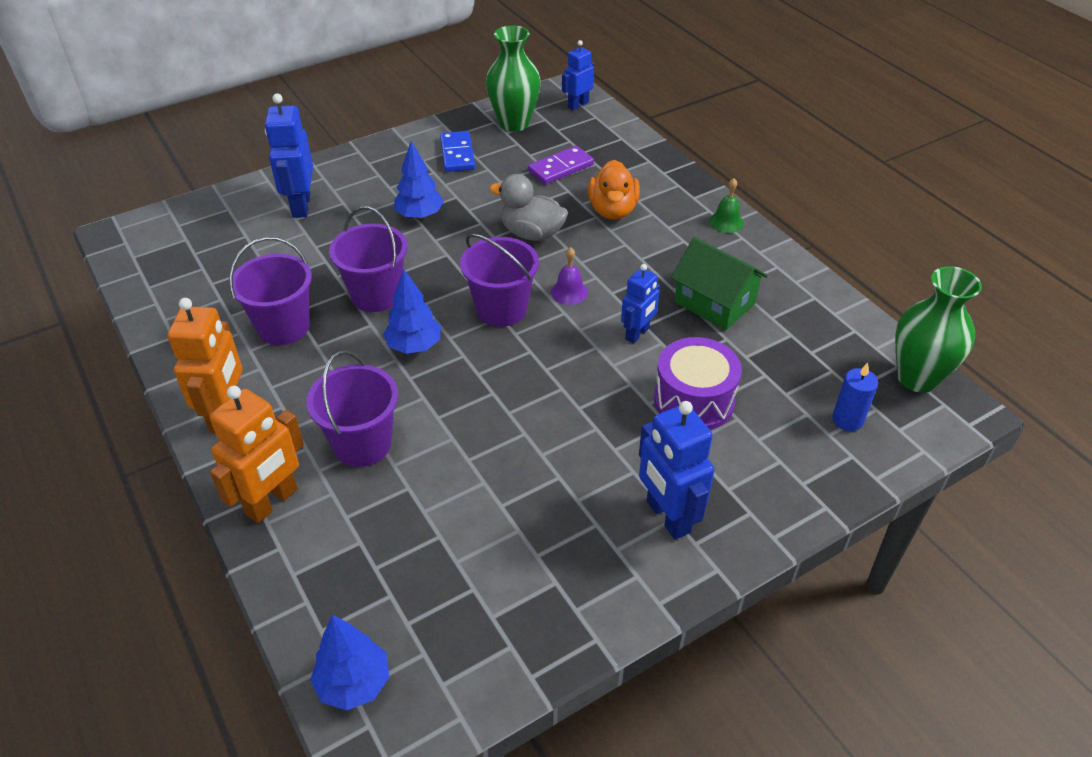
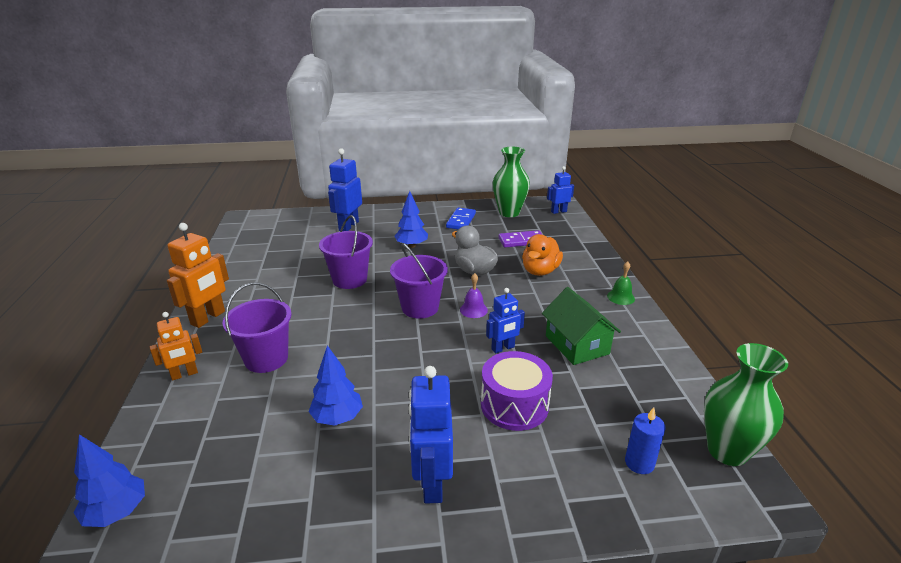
camera: 25 degrees right, 15 degrees down
(272, 502) = (184, 374): orange robot -> orange robot, size x0.63
(283, 327) = (282, 282): purple bucket -> none
(414, 346) = (347, 313): blue tree -> blue tree (337, 418)

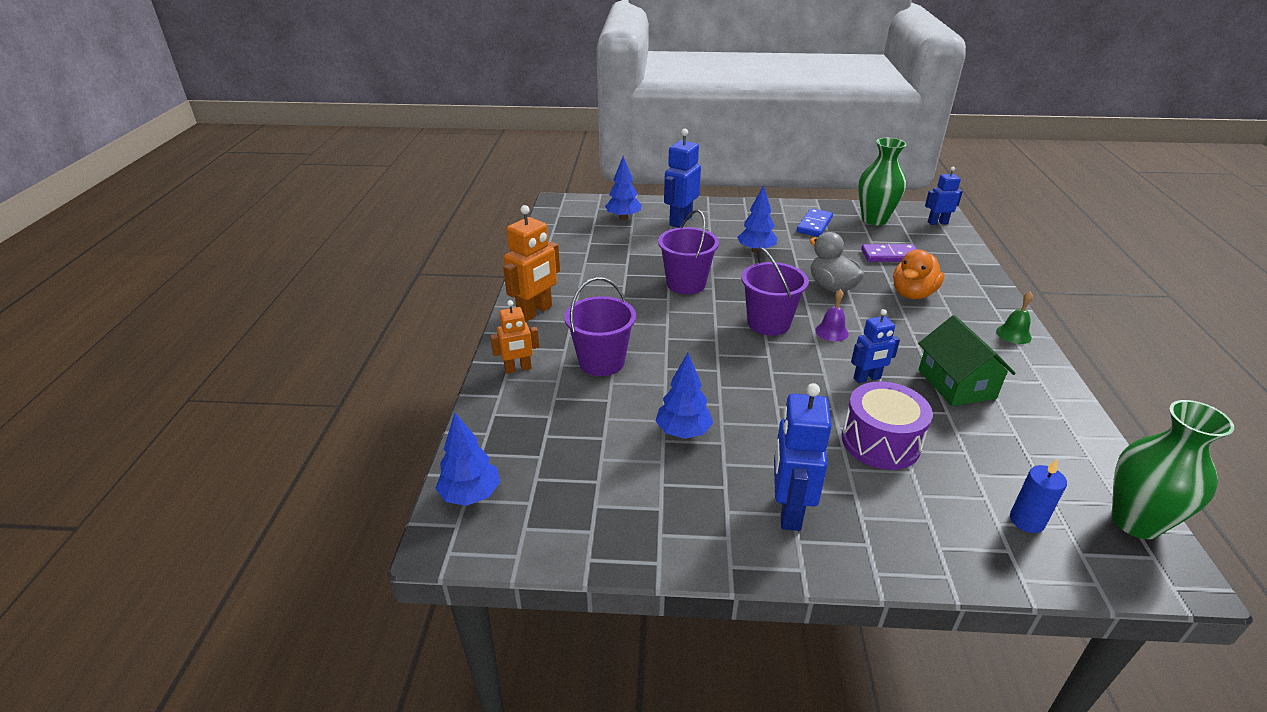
camera: 10 degrees right, 5 degrees up
(299, 227) = (623, 217): none -> blue tree

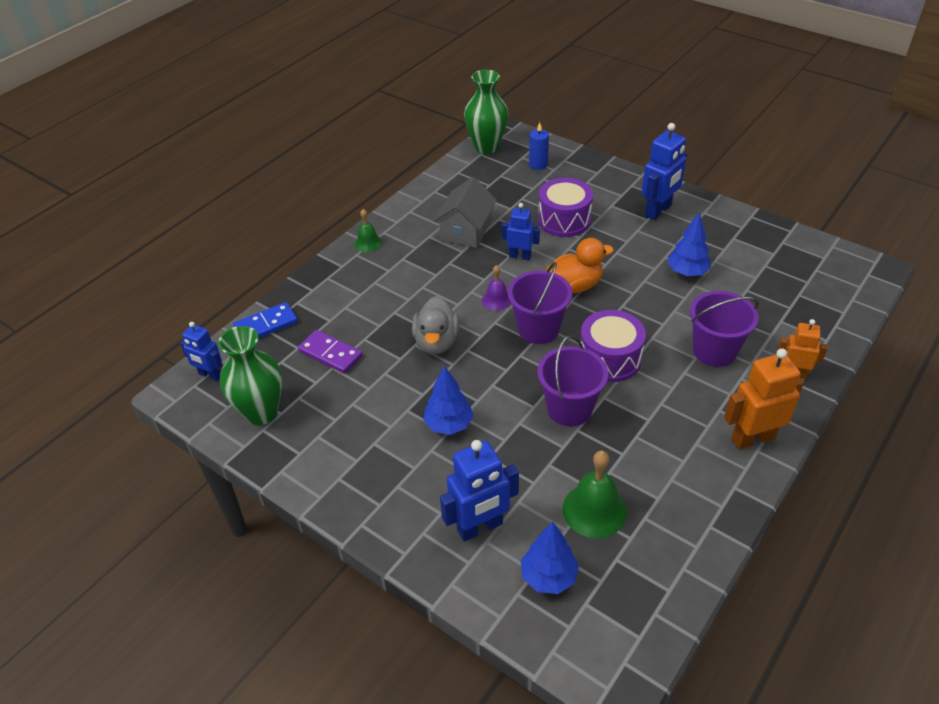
camera: 145 degrees left, 10 degrees up
(471, 495) = (856, 287): blue tree -> none
(621, 245) = (594, 510): none -> green bell
(687, 323) = (610, 359): none -> purple drum
(814, 225) = (335, 436): blue domino -> blue domino (266, 325)
(912, 294) = (381, 305): orange duck -> orange duck (575, 285)
(956, 384) = (466, 230): green house -> grey house

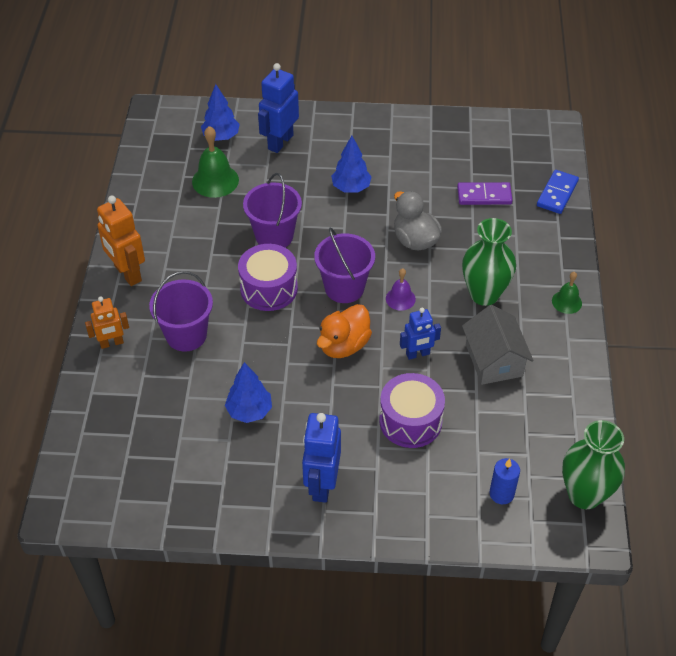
camera: 145 degrees right, 5 degrees up
(210, 375) = (548, 145): blue robot -> none
(261, 412) = (484, 140): green vase -> green vase (484, 294)
(752, 438) = (127, 273): orange robot -> orange robot turned 105 degrees clockwise

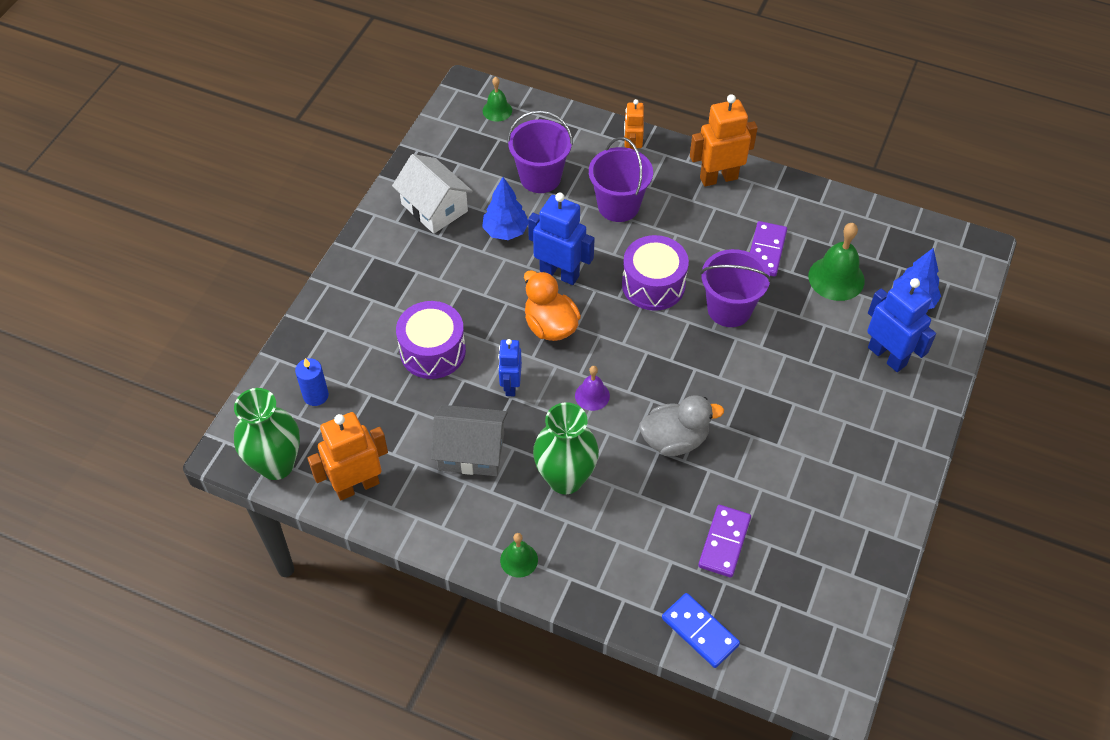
camera: 110 degrees right, 5 degrees up
(85, 471) = (497, 110): none -> green bell
(202, 226) = (766, 251): none -> purple domino
(241, 480) = (434, 207): none -> white house
(321, 485) = (399, 262): blue robot -> blue robot (559, 273)
(344, 288) = (628, 349): purple bucket -> purple bucket (540, 177)
(351, 188) = (784, 404): blue tree -> none
(569, 427) = (357, 485): none -> orange robot

